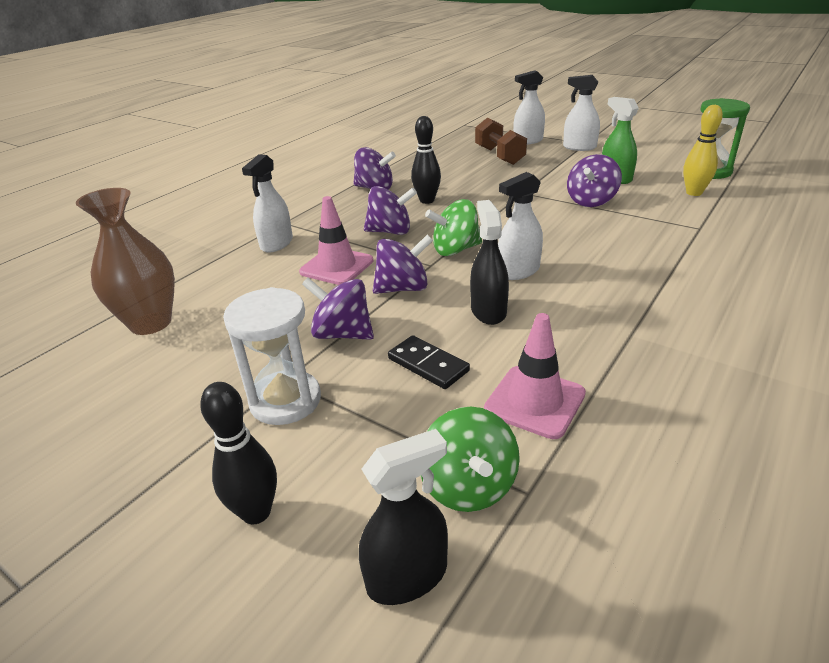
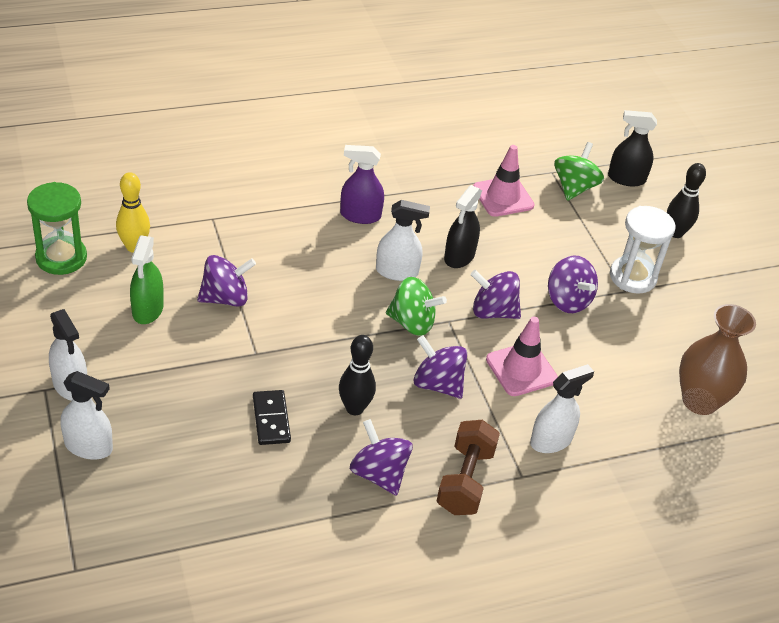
camera: 150 degrees left, 10 degrees up
(428, 365) = (535, 247): black domino -> black domino (271, 419)
(499, 156) = (171, 438): brown dumbbell -> brown dumbbell (465, 480)
(620, 291) = (360, 215): none -> purple spray bottle

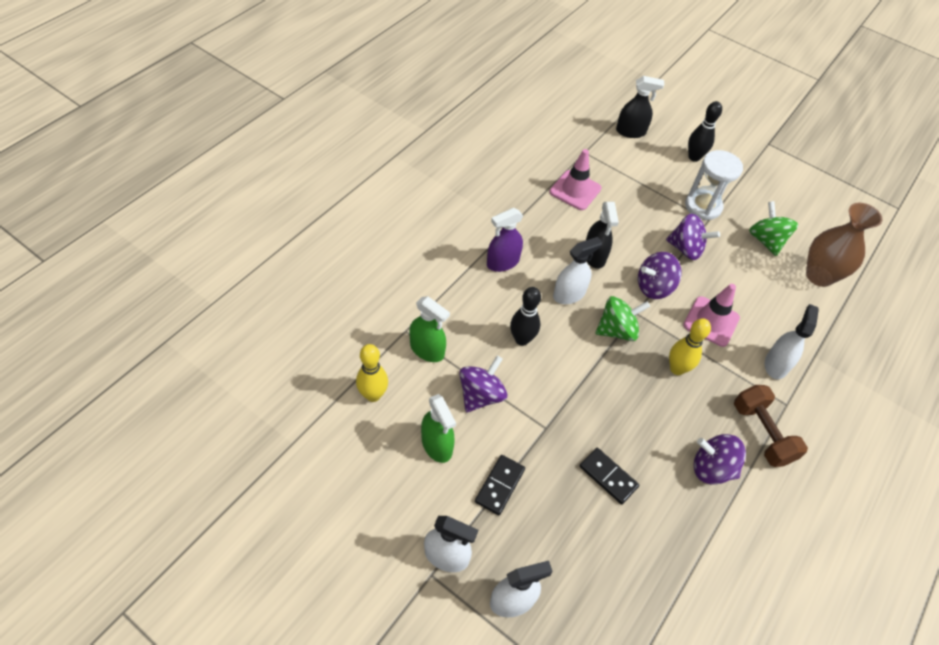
camera: 35 degrees left, 10 degrees up
(61, 258) = (326, 443): green hourglass -> none
(168, 367) = (500, 486): none -> black domino
(216, 241) = (427, 350): none -> green spray bottle
(354, 408) = (648, 426): black bowling pin -> black bowling pin (521, 339)
(437, 384) = (677, 369): purple spinning top -> yellow bowling pin
(574, 188) = (609, 157): green spinning top -> green spinning top (766, 240)
(626, 178) = (630, 132): black spray bottle -> black spray bottle turned 150 degrees counterclockwise

